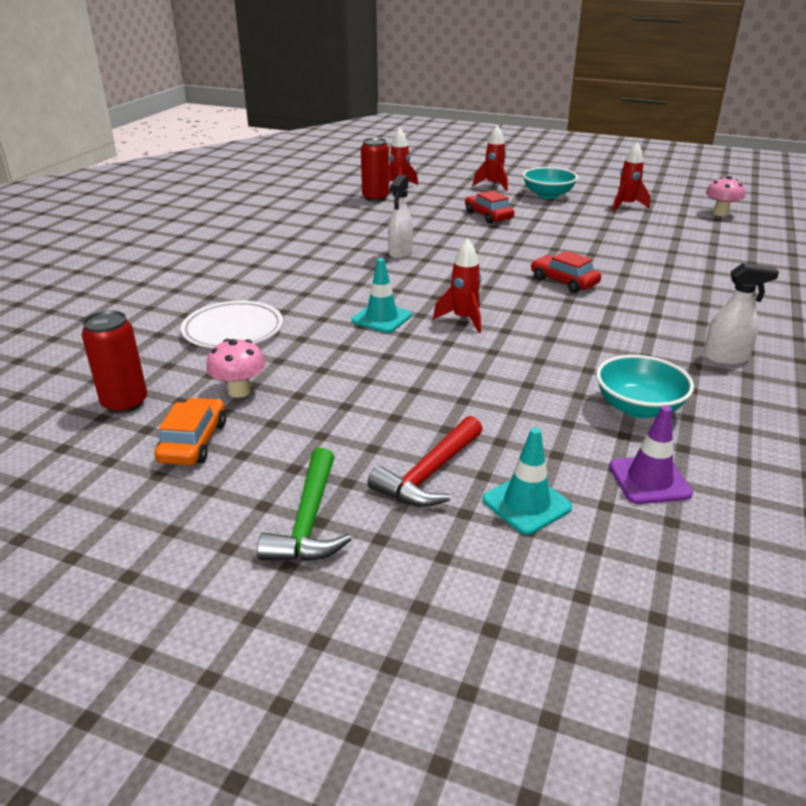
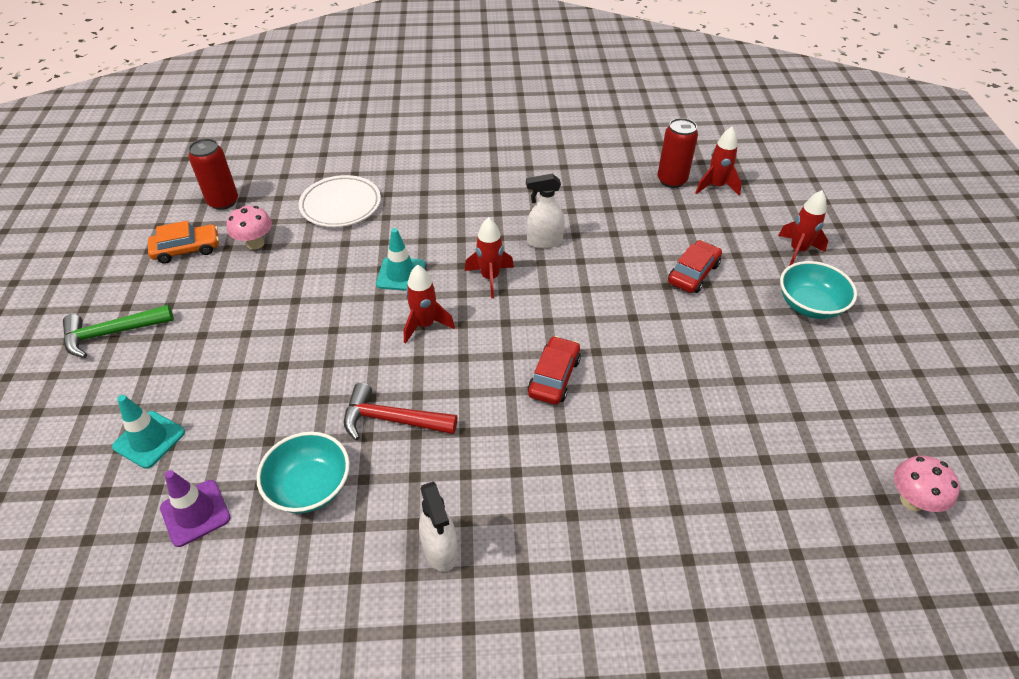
camera: 65 degrees right, 15 degrees up
(429, 474) = (175, 375): red hammer -> red hammer (391, 420)
(626, 206) = (842, 388): red rocket -> red rocket (490, 278)

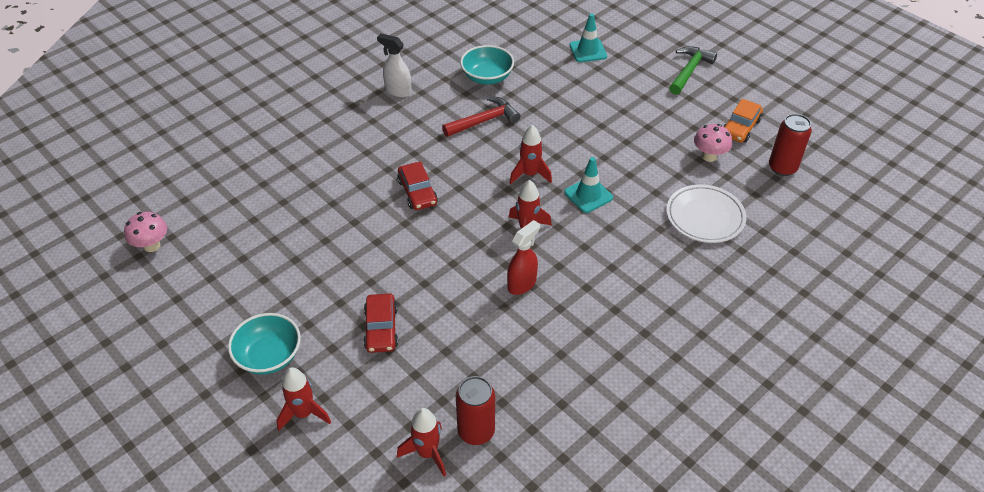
camera: 140 degrees right, 0 degrees up
(195, 513) = (523, 44): purple traffic cone -> none
(544, 241) = (522, 284): white spray bottle -> red spray bottle

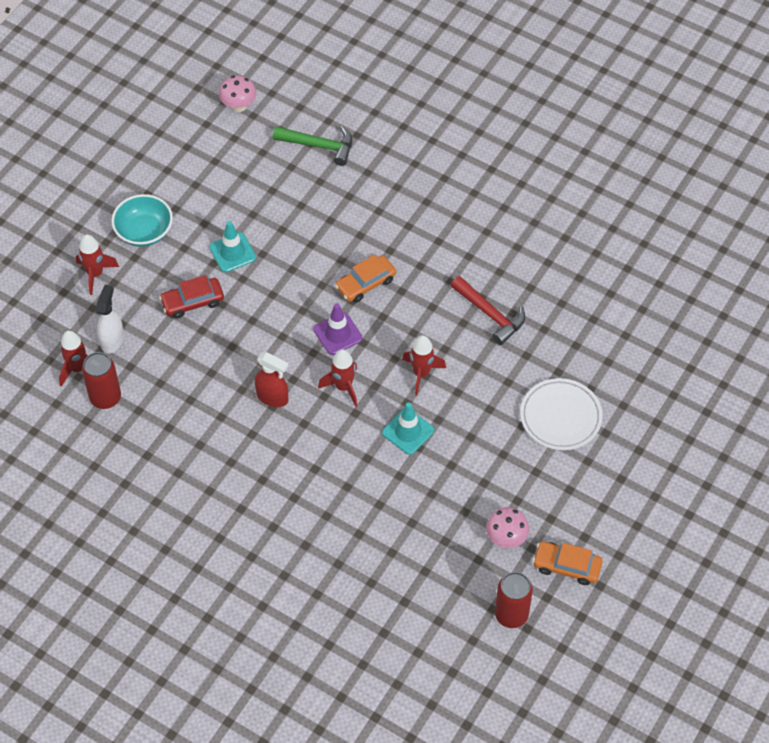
camera: 75 degrees right, 10 degrees up
(398, 91) = (511, 225): white spray bottle -> white spray bottle (112, 340)
(417, 192) = (365, 283): red car -> orange car
(466, 222) = (337, 334): none -> purple traffic cone
(487, 77) = (564, 300): turquoise bowl -> none
(588, 51) = (652, 389): turquoise traffic cone -> turquoise traffic cone (232, 252)
(689, 70) = (654, 502): green hammer -> green hammer (319, 146)
(705, 217) = (409, 543): white plate -> white plate (560, 417)

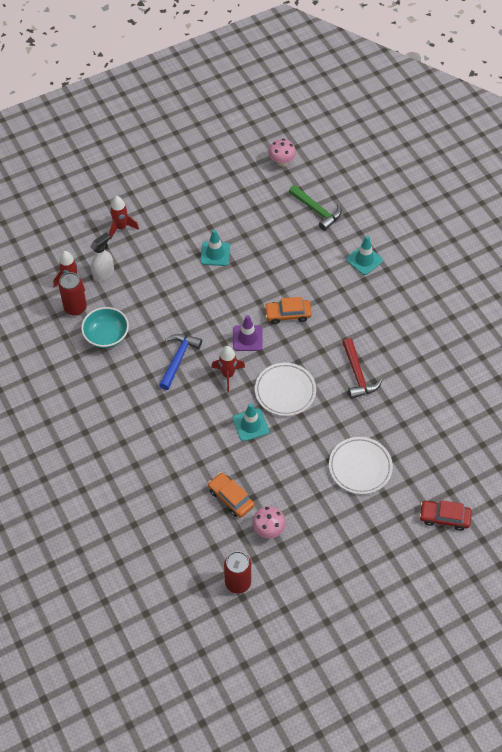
camera: 30 degrees right, 0 degrees up
(144, 232) = (169, 215): turquoise bowl -> turquoise bowl (106, 336)
(192, 302) = (169, 273): red car -> red car (444, 517)
(272, 397) = (178, 359): red spray bottle -> blue hammer
(411, 179) = (364, 260): none -> turquoise traffic cone
(421, 373) = (285, 391): red rocket -> white plate
(567, 566) = (297, 570): orange car -> orange car (231, 498)

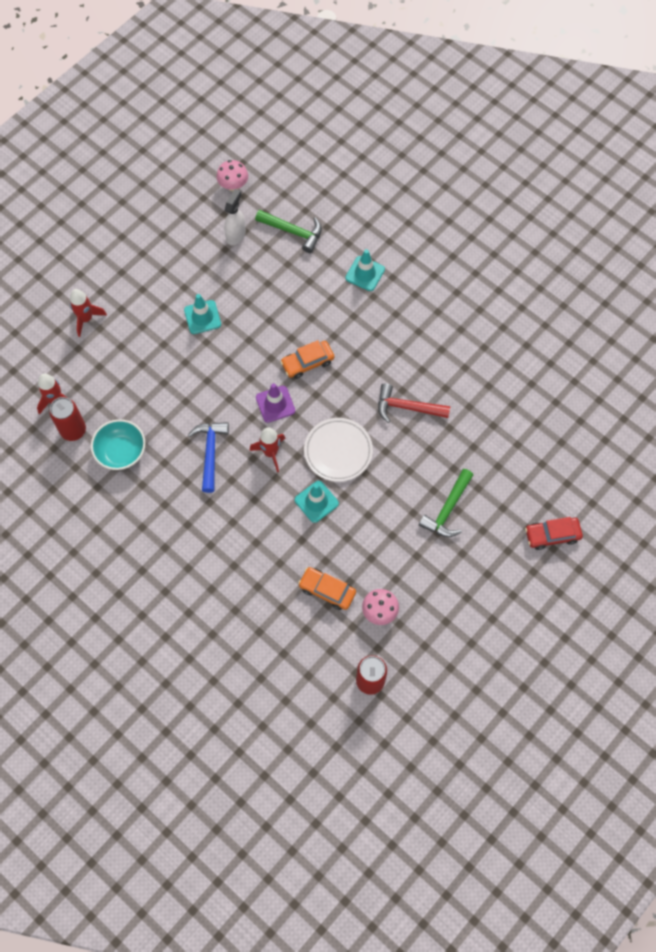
camera: 20 degrees left, 10 degrees up
(104, 273) = (88, 379): white spray bottle -> white spray bottle (236, 235)
(357, 375) = (407, 407): red hammer -> red hammer turned 135 degrees clockwise
(360, 467) = (447, 510): white plate -> green hammer

